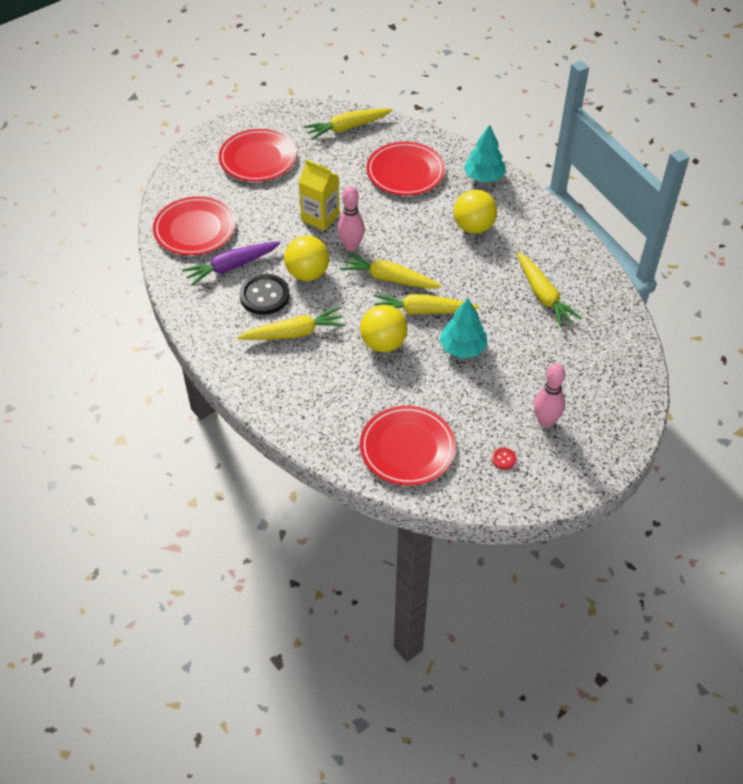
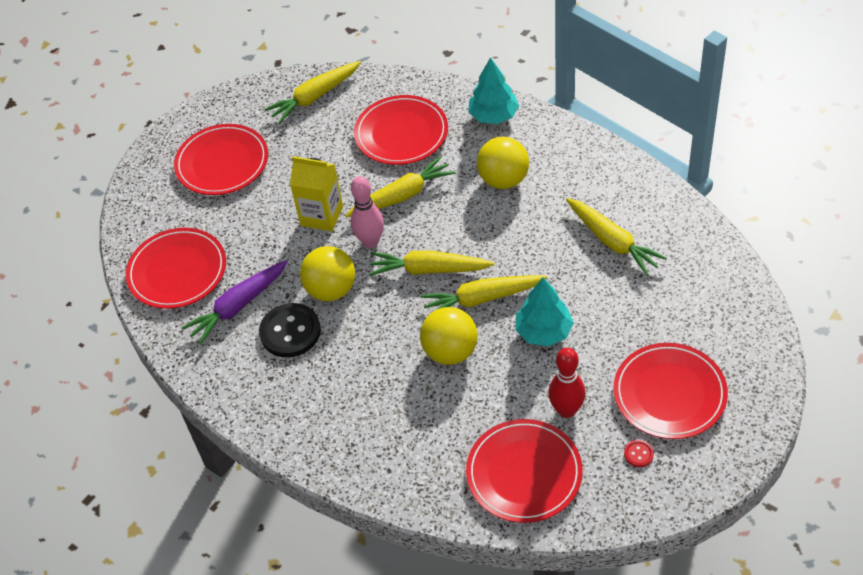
camera: 10 degrees left, 0 degrees up
(294, 333) = (341, 368): yellow carrot -> yellow carrot (402, 196)
(458, 411) = (566, 410): none -> red bowling pin
(545, 421) = (669, 393): pink bowling pin -> red plate

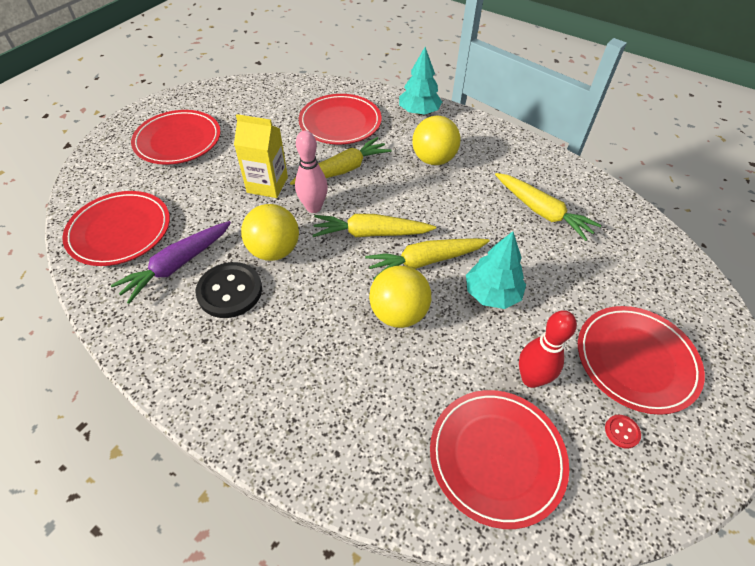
camera: 10 degrees left, 0 degrees up
(315, 97) = (265, 95): yellow carrot -> none

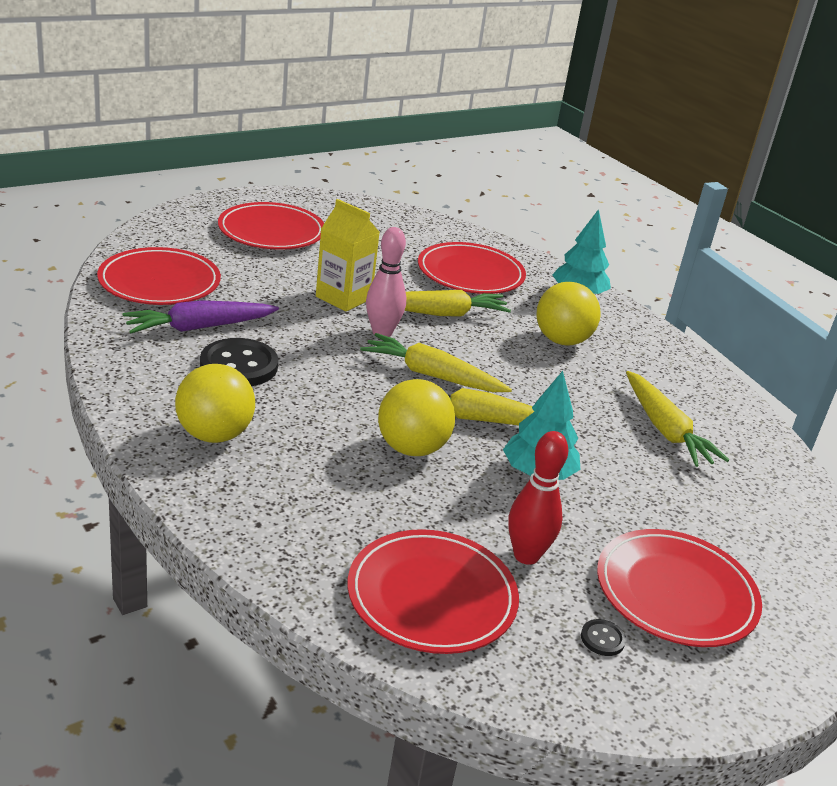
camera: 20 degrees right, 20 degrees down
(274, 250) = (311, 351): yellow ball -> yellow ball (214, 435)
(622, 432) = (602, 639): red button -> black button

